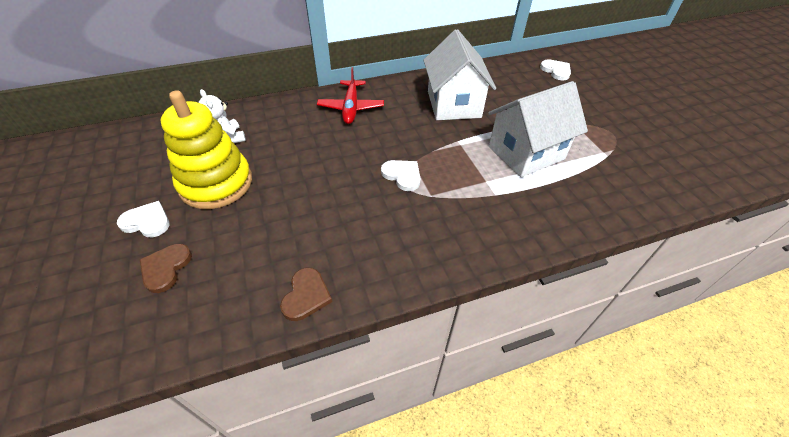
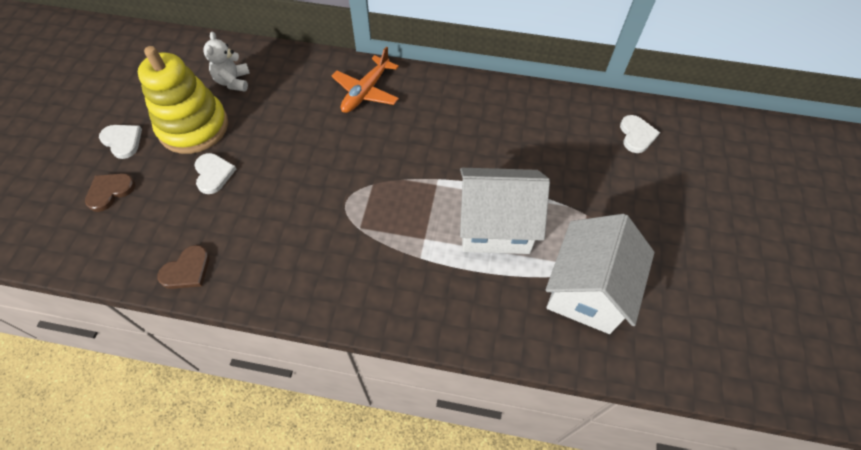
camera: 30 degrees right, 10 degrees up
(351, 107) = (366, 91): red plane -> orange plane
(402, 175) = (351, 193): white heart -> white heart (213, 174)
(453, 104) = (473, 132): white house -> white house (587, 291)

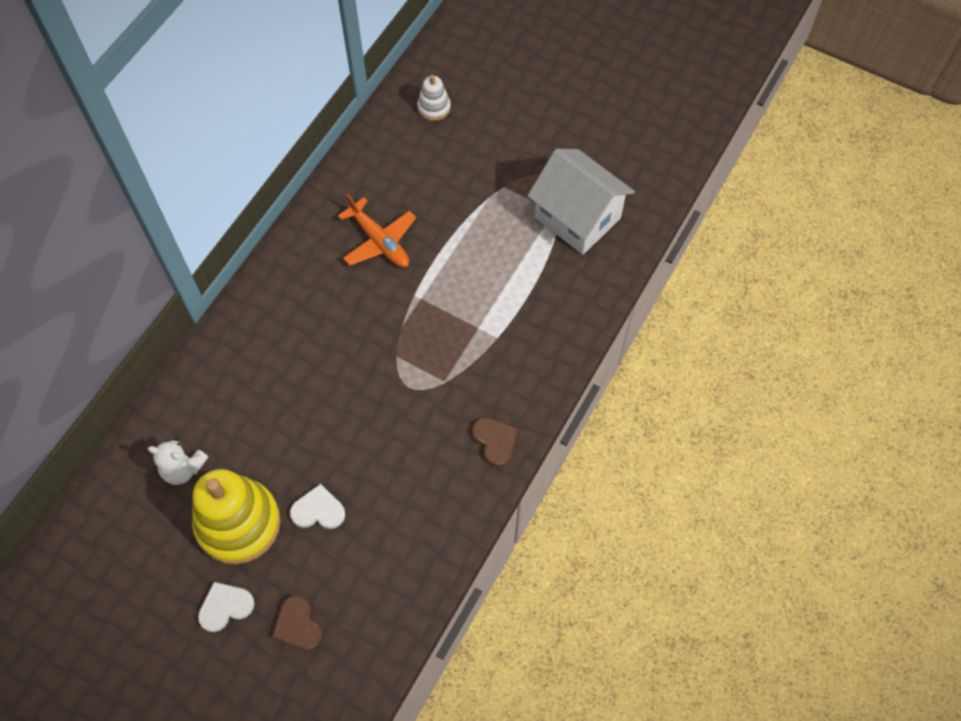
camera: 70 degrees left, 5 degrees up
(187, 270) = (433, 552): brown heart -> brown heart (495, 441)
(366, 91) = (266, 329): orange plane -> orange plane (379, 241)
(495, 226) = (488, 264): white house -> none
(636, 135) = (434, 107): white heart -> white stacking toy

